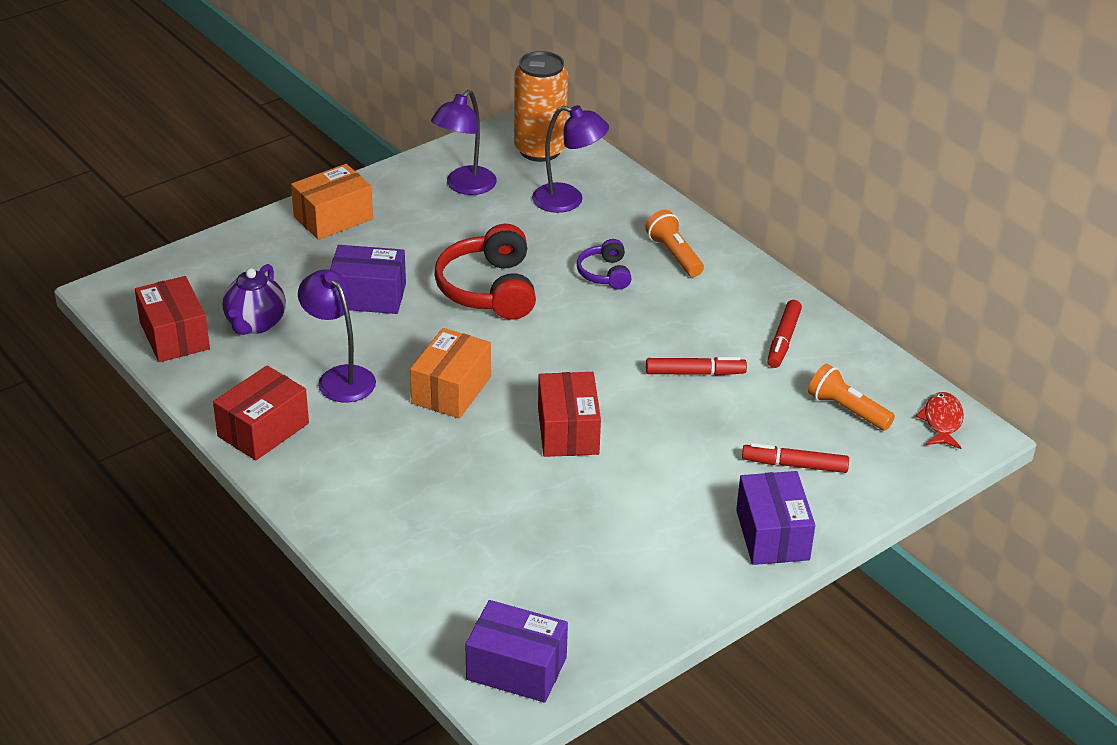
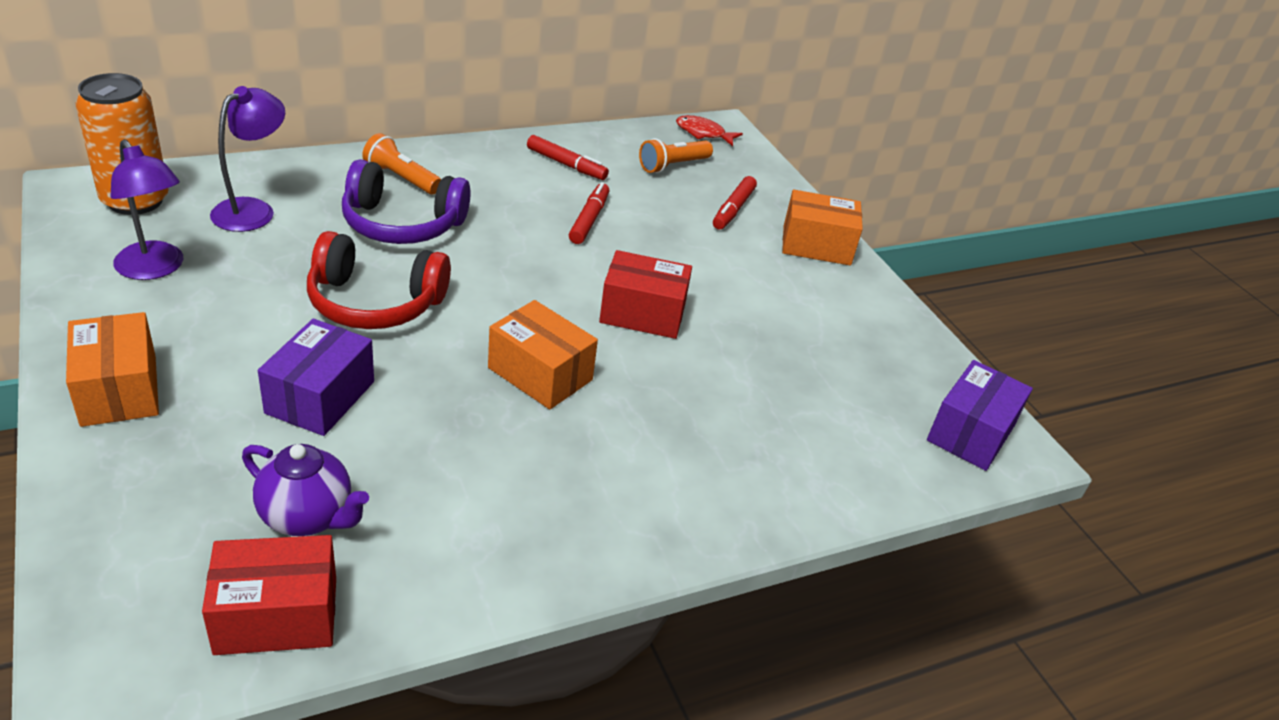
camera: 80 degrees left, 0 degrees up
(263, 430) = (542, 553): red box -> none
(340, 377) = (471, 458): purple lamp -> none
(605, 274) = (402, 224): purple headphones -> purple headphones, size x1.85
(674, 255) = (401, 178): orange flashlight -> orange flashlight turned 45 degrees clockwise
(772, 535) = (816, 245): purple box -> orange box

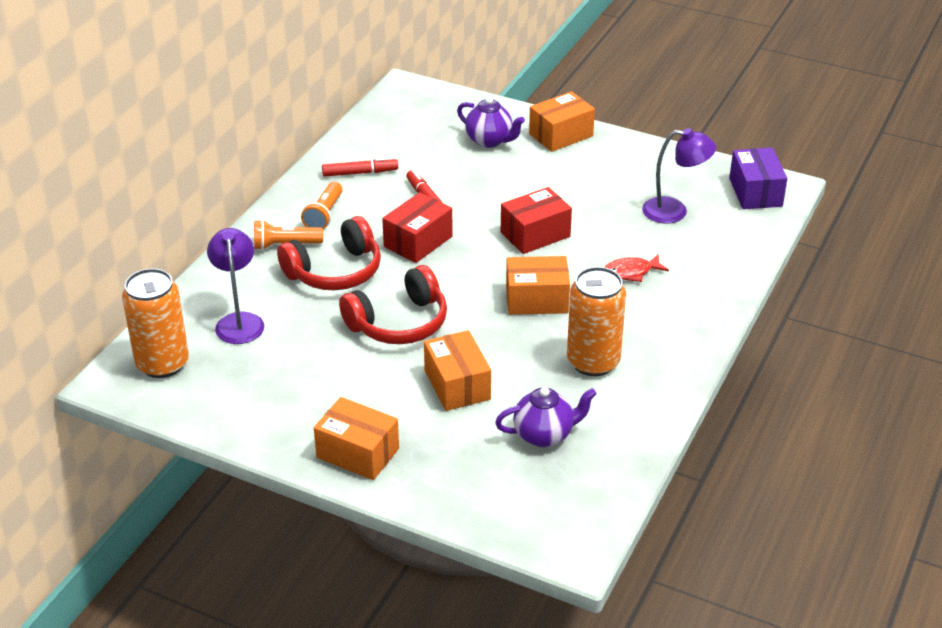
camera: 35 degrees left, 0 degrees up
(155, 269) = (253, 389): purple lamp -> purple lamp (674, 211)
(276, 615) = (598, 477): red box -> red box (418, 241)
(320, 397) = (457, 385): purple box -> orange box
(402, 224) = (335, 271): purple headphones -> red headphones
(491, 479) = (593, 362): none -> orange can
(673, 166) = (418, 134): orange flashlight -> orange flashlight (324, 215)
(703, 133) = (401, 99): red fish -> red fish (631, 272)
(733, 209) = (490, 141): red marker -> purple teapot

